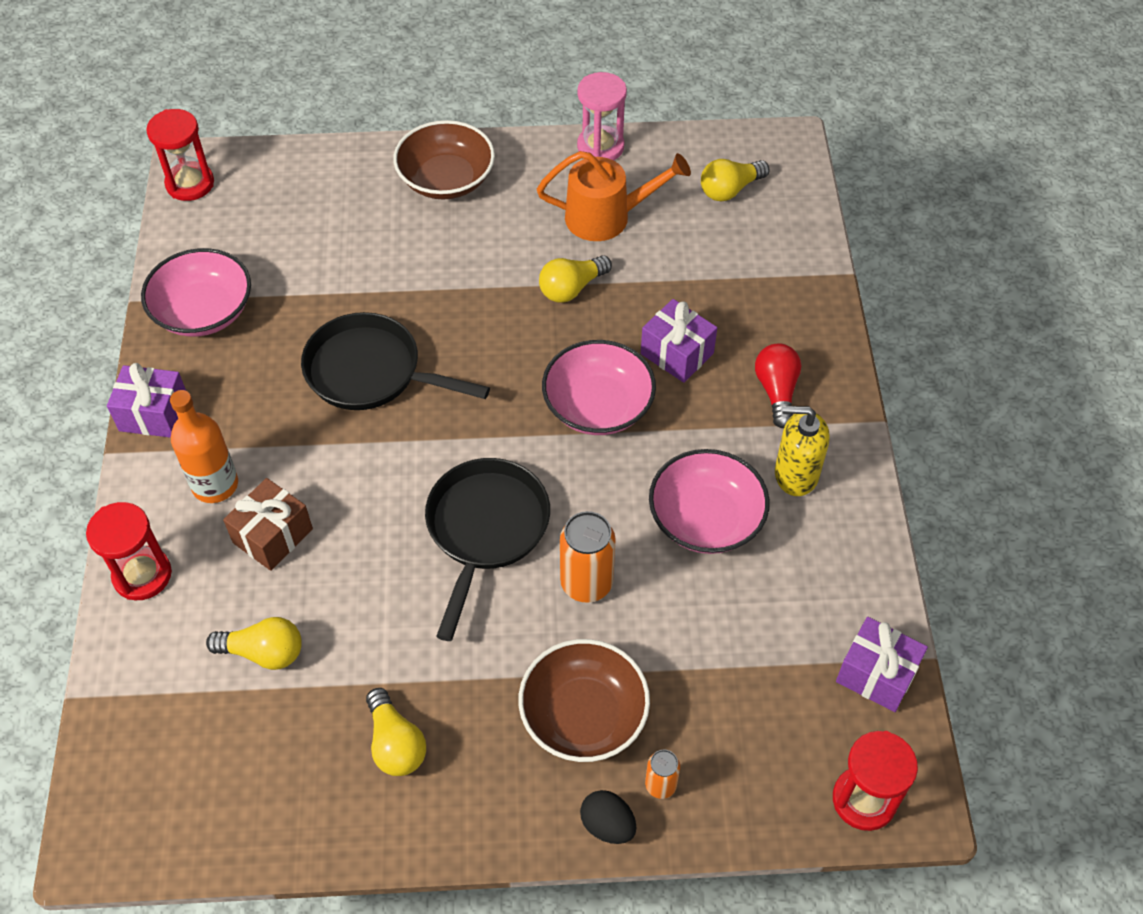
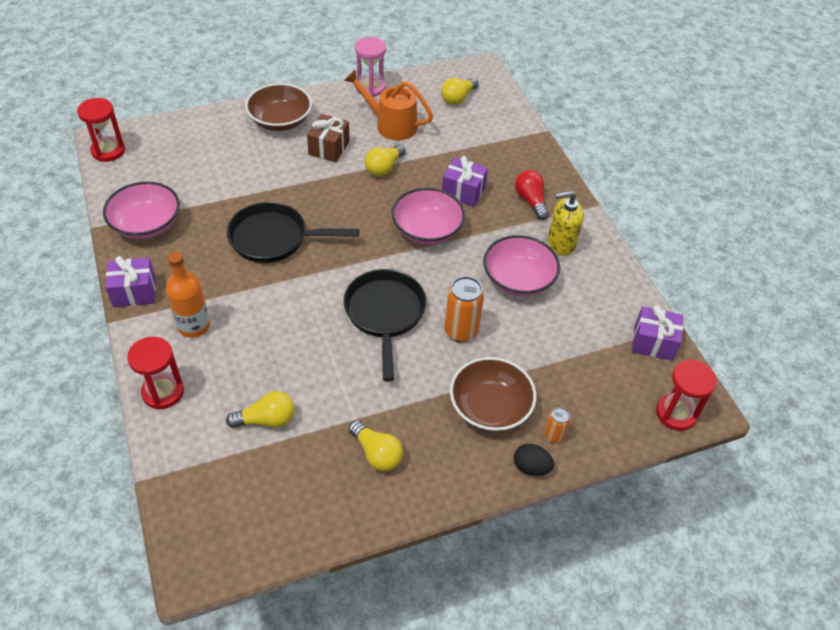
camera: 20 degrees left, 5 degrees down
(272, 536) = (245, 348): brown gift -> brown gift (329, 148)
(607, 217) = (390, 125): orange watering can -> orange watering can turned 135 degrees counterclockwise

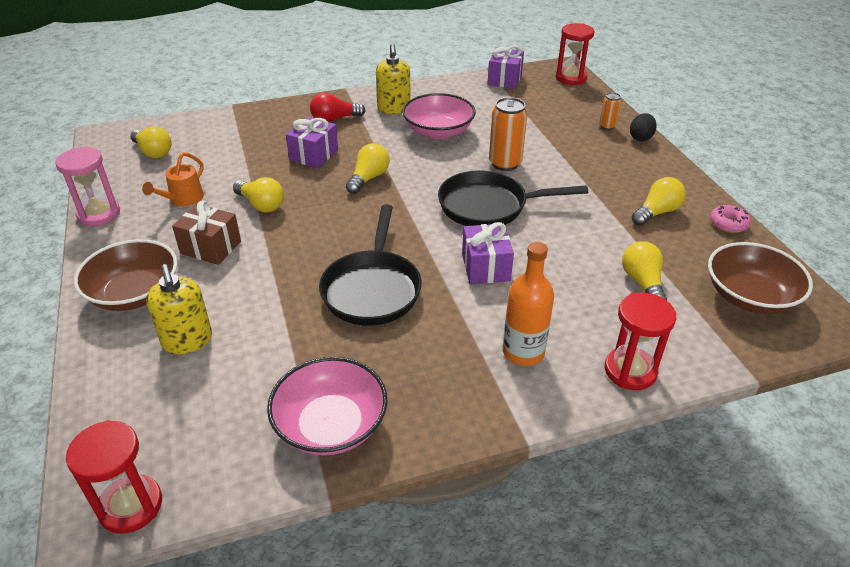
camera: 85 degrees left, 10 degrees down
(134, 292) = (469, 421): purple gift -> purple gift (485, 267)
(231, 152) = (187, 341): none -> yellow soap dispenser
(356, 519) = (728, 224): none -> pink donut
(390, 125) = (183, 199): orange watering can -> orange watering can, size x0.64
(427, 230) = (368, 178): pink bowl -> yellow light bulb
(490, 407) = (587, 153): brown bowl -> brown bowl (749, 296)

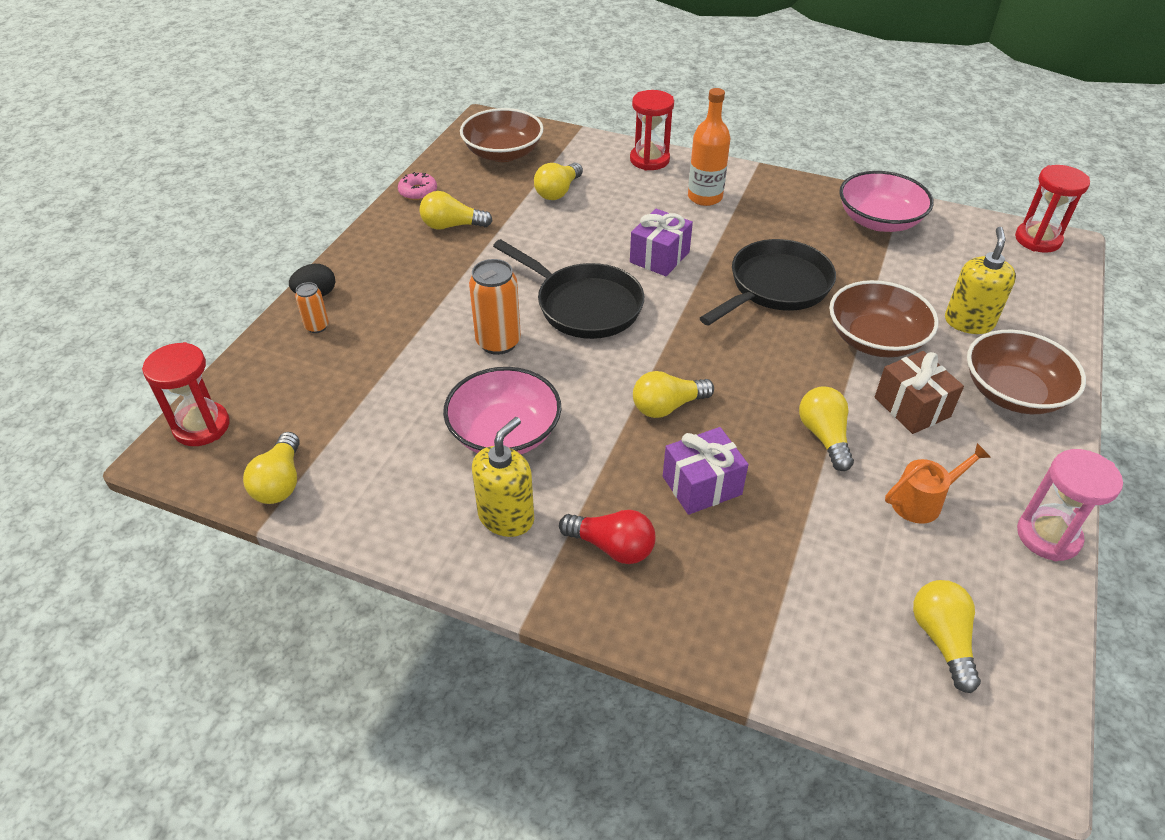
camera: 140 degrees left, 5 degrees up
(262, 284) = (875, 339): none -> brown bowl
(504, 79) = (280, 482): purple gift -> yellow light bulb

